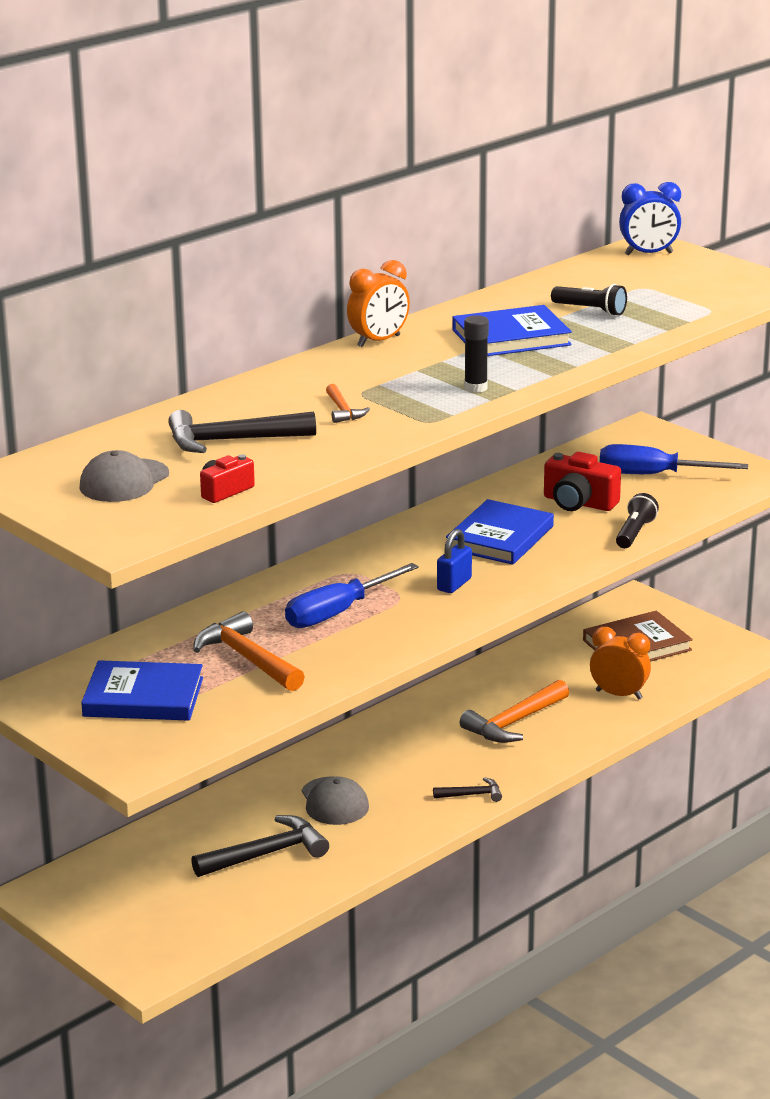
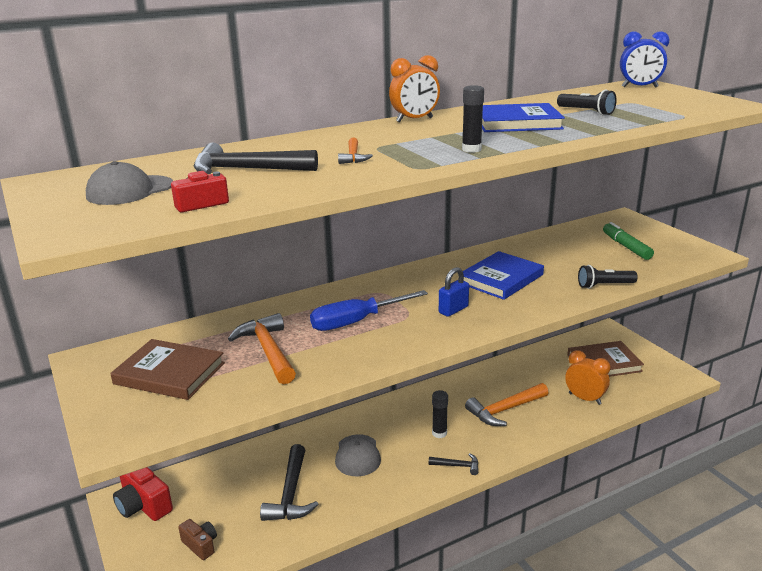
camera: 15 degrees right, 0 degrees up
(143, 697) = (169, 373): blue book -> brown book
(180, 920) = (200, 545): none -> brown camera
(266, 854) = (291, 493): black hammer -> black hammer turned 105 degrees clockwise
(434, 761) = (439, 433): none -> black glue stick
(579, 503) = (566, 260): red camera -> red camera (143, 505)
(634, 533) = (604, 286): black flashlight -> black flashlight turned 135 degrees counterclockwise
(653, 475) = (626, 247): blue screwdriver -> green marker

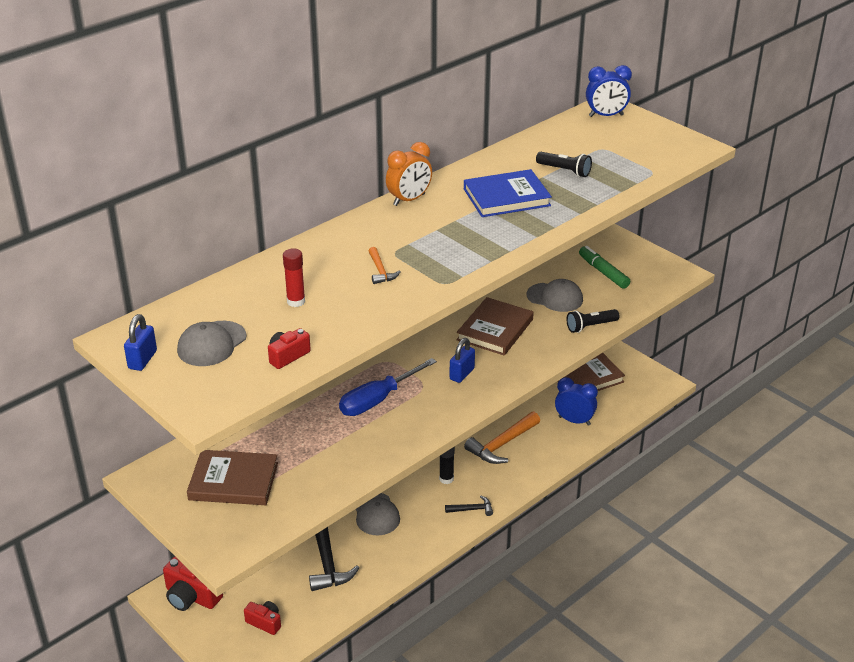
camera: 15 degrees left, 10 degrees up
(47, 196) = (142, 360): none -> blue padlock
(200, 545) = (265, 622): brown camera -> red camera
(247, 170) = (296, 301): black hammer -> red glue stick
(268, 351) = (311, 444): orange hammer -> none
(471, 149) = (480, 249): black glue stick -> none
(501, 279) = (495, 329): blue book -> brown book
(571, 261) = (555, 297): none -> grey cap
(584, 398) = (574, 421): orange clock -> blue clock

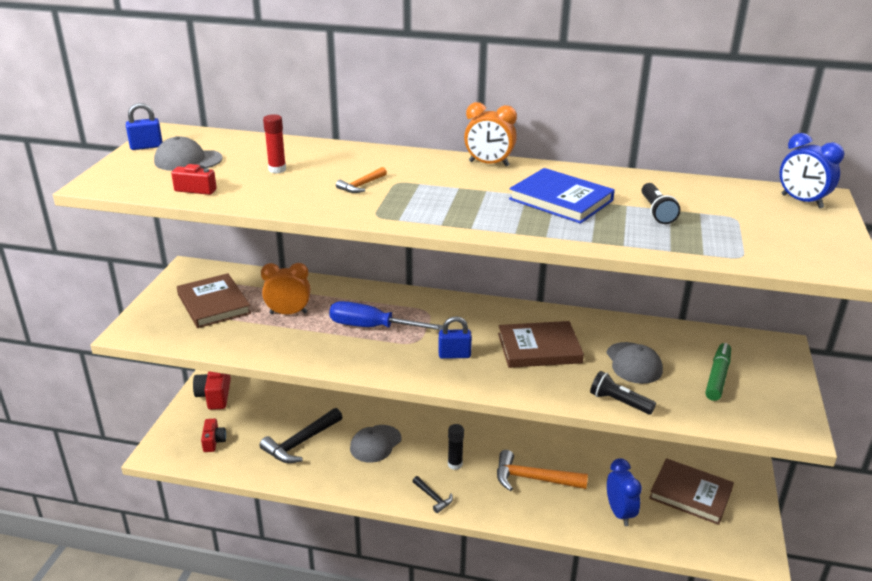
camera: 55 degrees right, 5 degrees down
(302, 439) = (288, 313): none -> orange clock

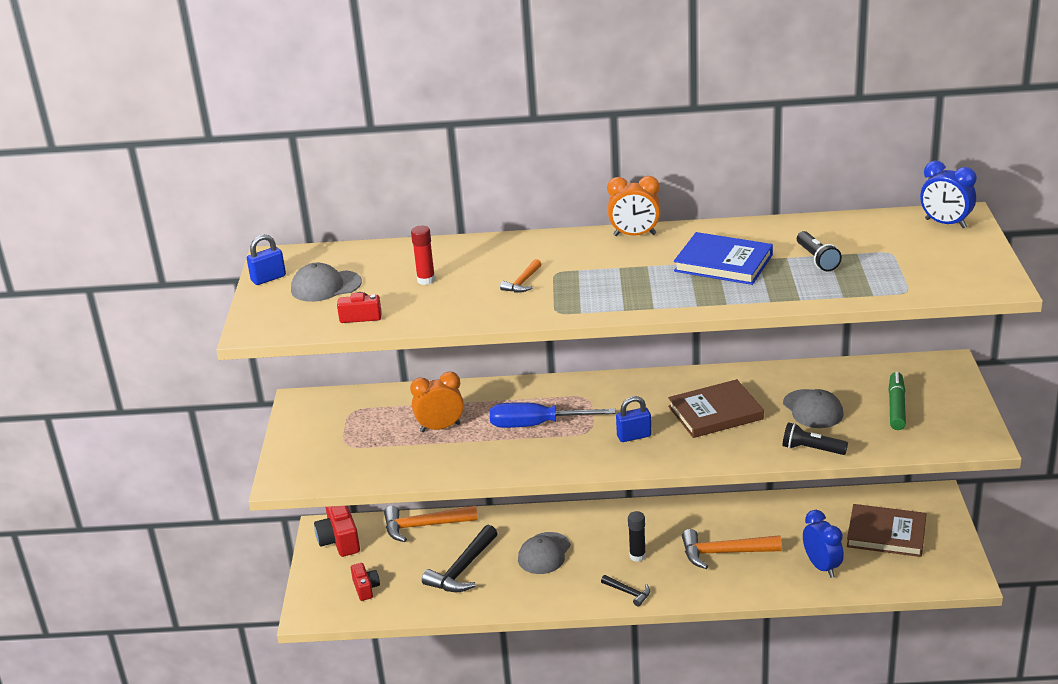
camera: 10 degrees left, 0 degrees up
(214, 304) = (354, 434): brown book -> none
(288, 397) = (424, 526): none -> orange hammer

